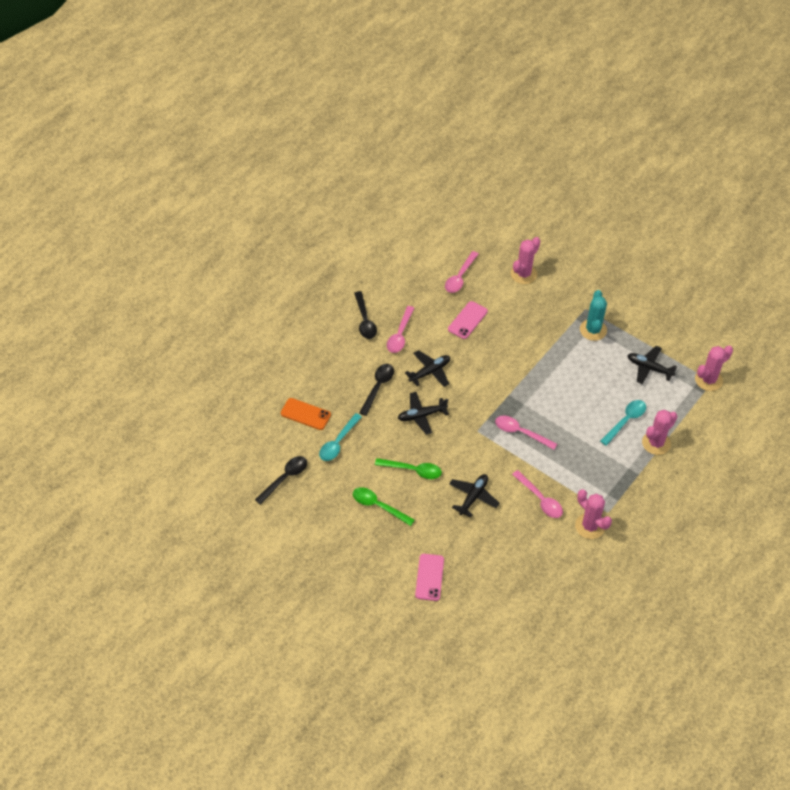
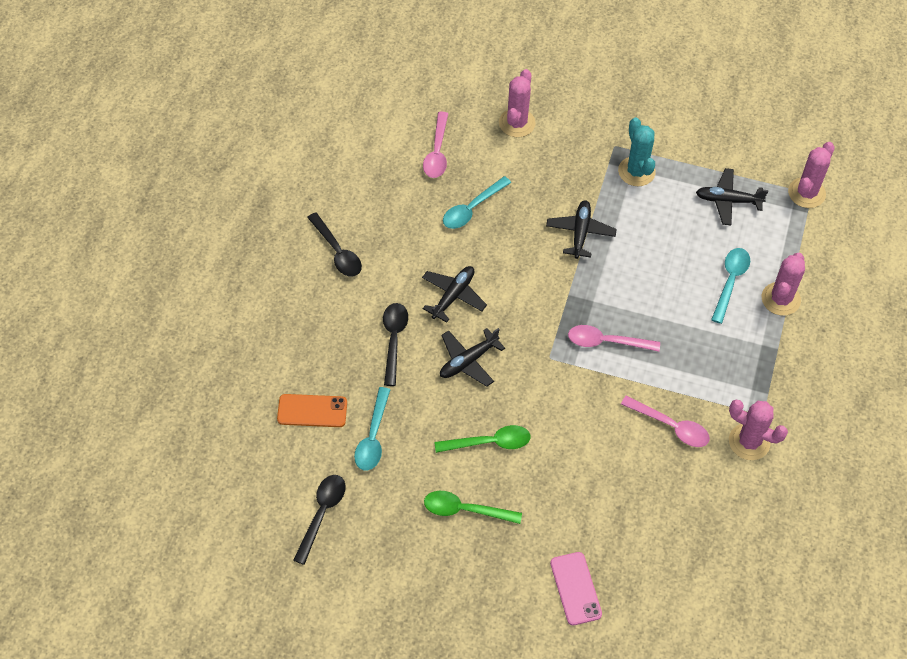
camera: 20 degrees left, 5 degrees up
(400, 335) = (392, 256): pink spoon -> none
(467, 320) = (472, 208): pink phone -> turquoise spoon
(473, 497) = (584, 453): black plane -> black plane (580, 233)

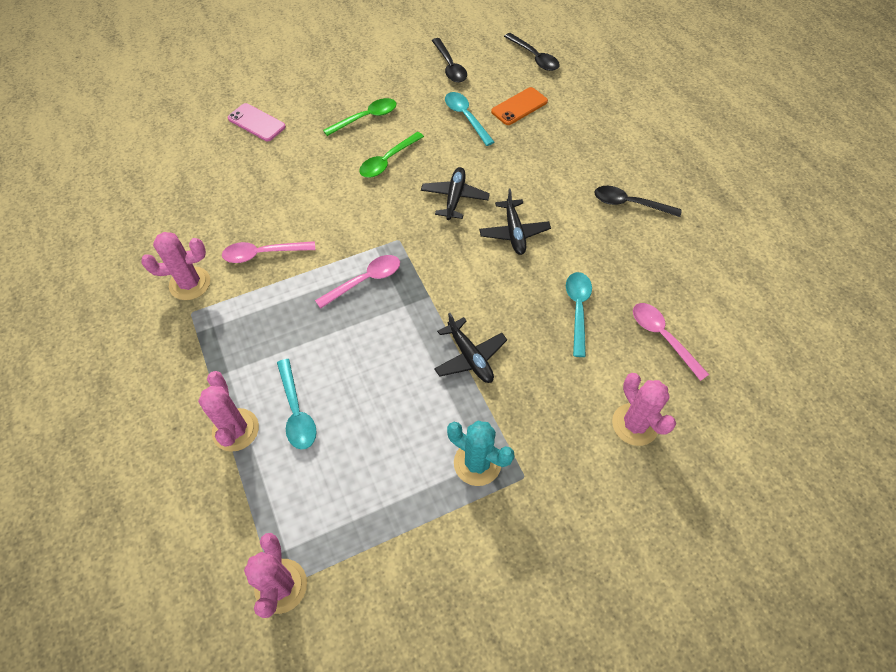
camera: 140 degrees right, 0 degrees up
(394, 340) = (519, 176): black spoon -> black spoon (534, 57)
(728, 200) = (360, 503): black plane -> none

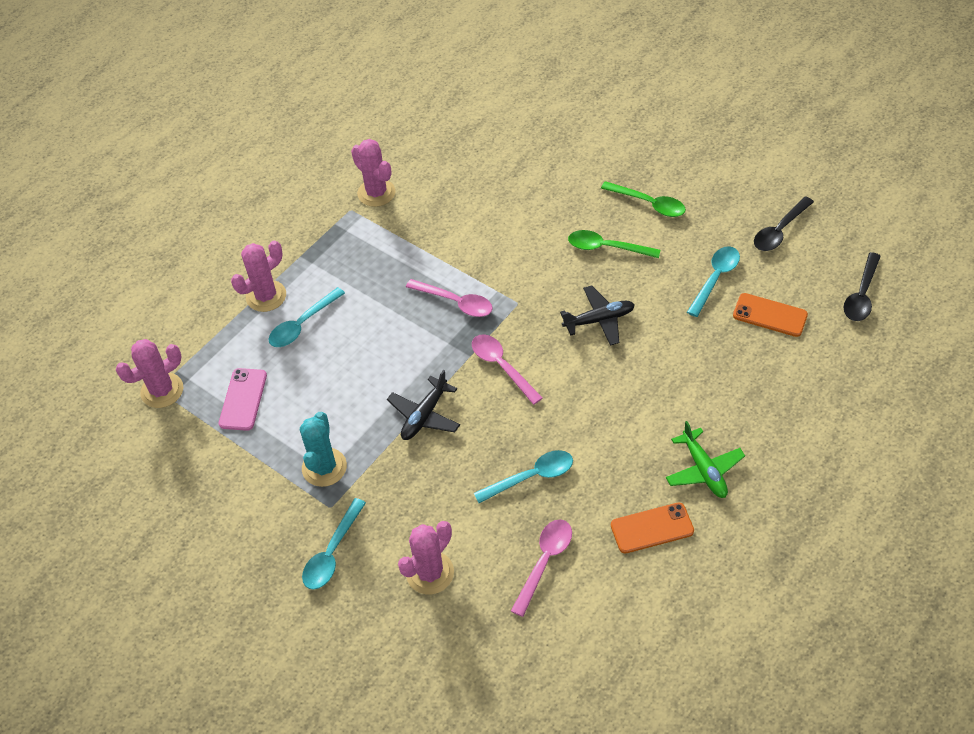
camera: 65 degrees right, 5 degrees down
(256, 123) = (578, 133): pink phone -> pink phone (243, 399)
(263, 254) = (436, 220): pink spoon -> pink spoon (502, 367)
(514, 232) = (590, 386): black plane -> none
(575, 496) = (332, 552): none -> turquoise spoon
(630, 204) = (703, 470): black spoon -> green plane
(665, 256) = (652, 528): none -> orange phone

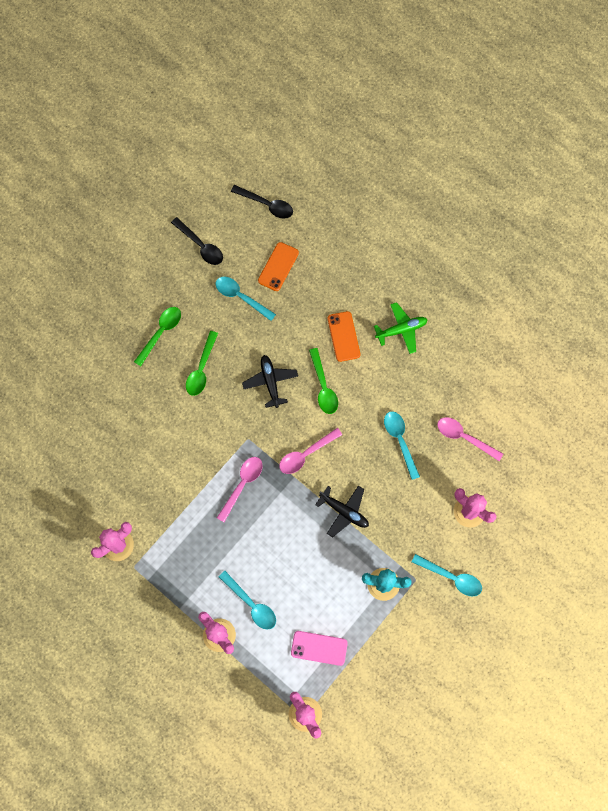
camera: 90 degrees left, 20 degrees up
(601, 379) = (323, 386): none -> green spoon
(652, 528) = (443, 368): orange phone -> orange phone (343, 336)

